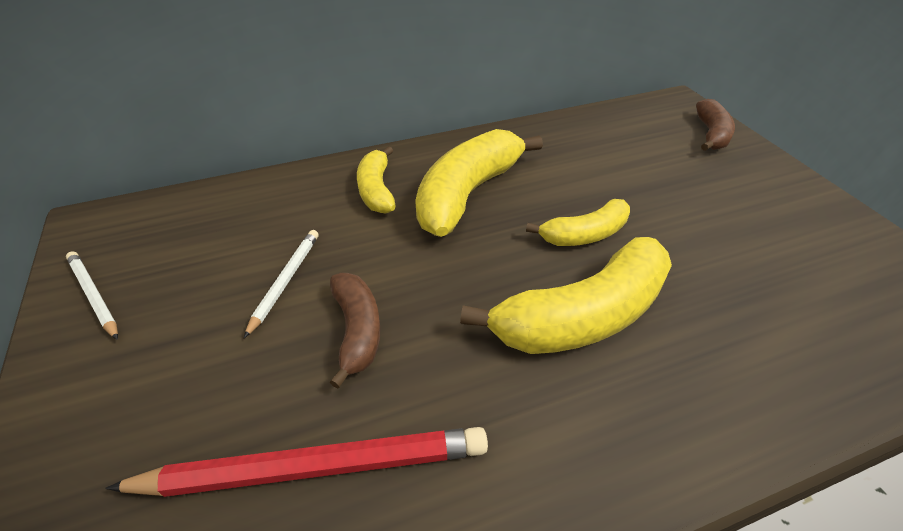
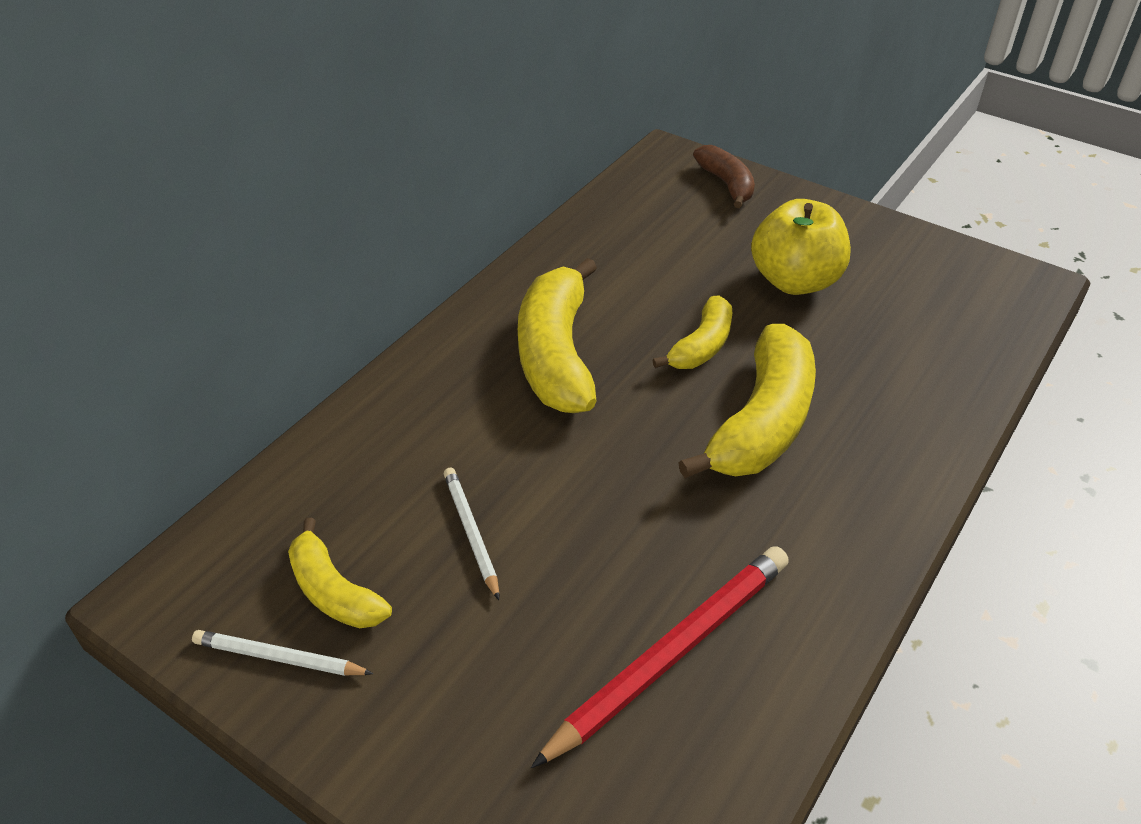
camera: 35 degrees left, 0 degrees up
(357, 331) = (590, 537): brown banana -> none
(376, 190) = (457, 394): yellow banana -> yellow banana (334, 591)
(713, 221) = (795, 281): none -> yellow apple

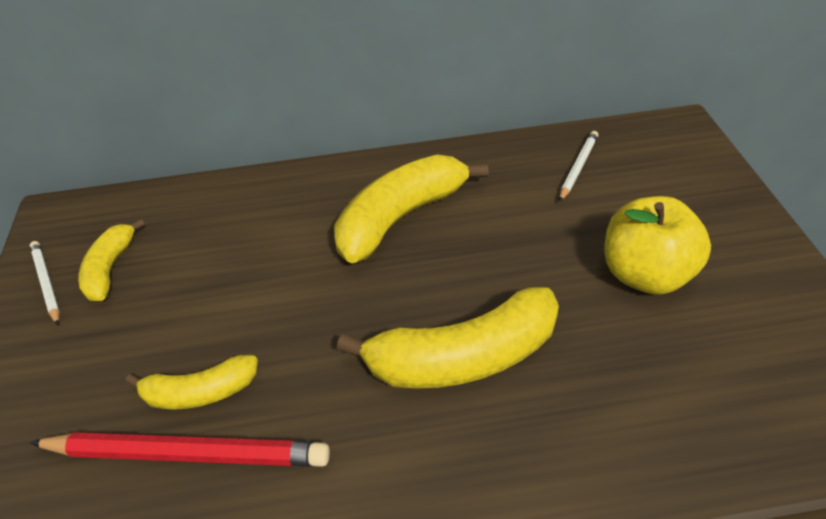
camera: 50 degrees right, 0 degrees up
(471, 532) = (205, 289): white pencil -> white pencil (578, 167)
(701, 346) = (501, 275): yellow banana -> yellow banana (199, 393)
(726, 184) = (697, 172): brown banana -> none

